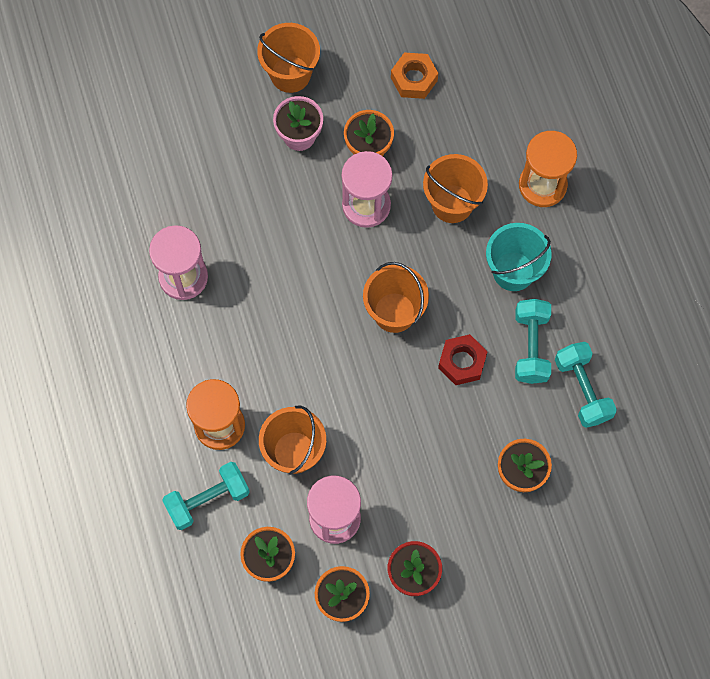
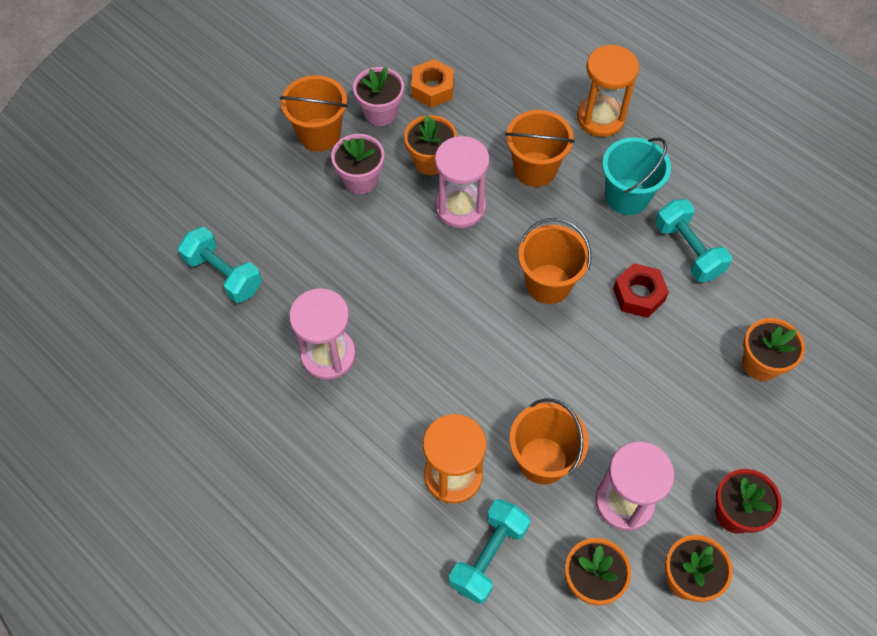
camera: 30 degrees left, 10 degrees down
(354, 80) = (380, 113): none -> pink flower pot
(582, 389) = (758, 262): turquoise dumbbell -> turquoise dumbbell (223, 274)

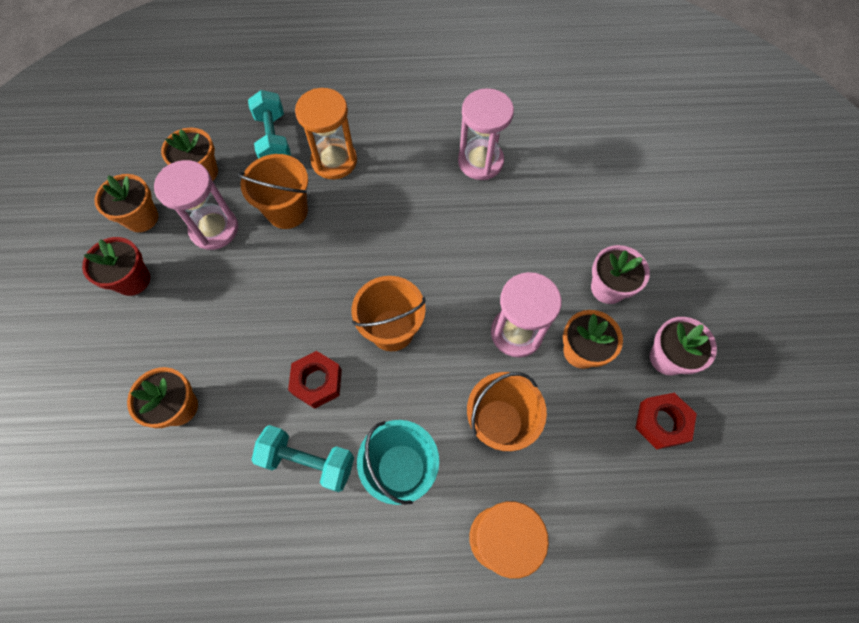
camera: 135 degrees right, 5 degrees up
(223, 274) = (600, 151): turquoise dumbbell -> none
(319, 134) = (681, 296): orange bucket -> none
(432, 89) = (661, 423): orange nut -> red nut

